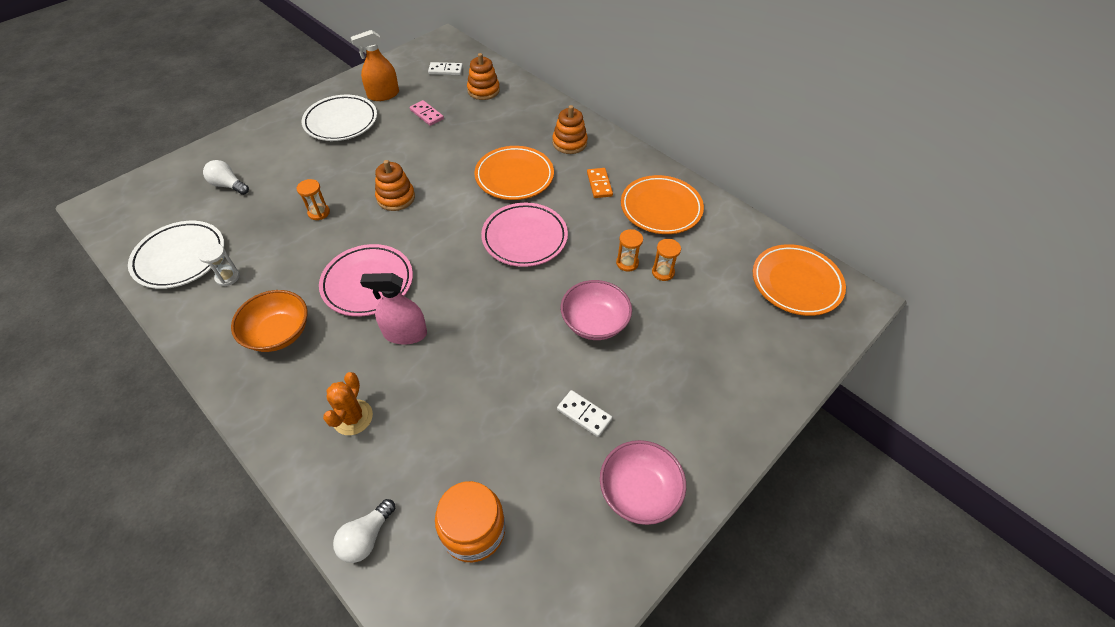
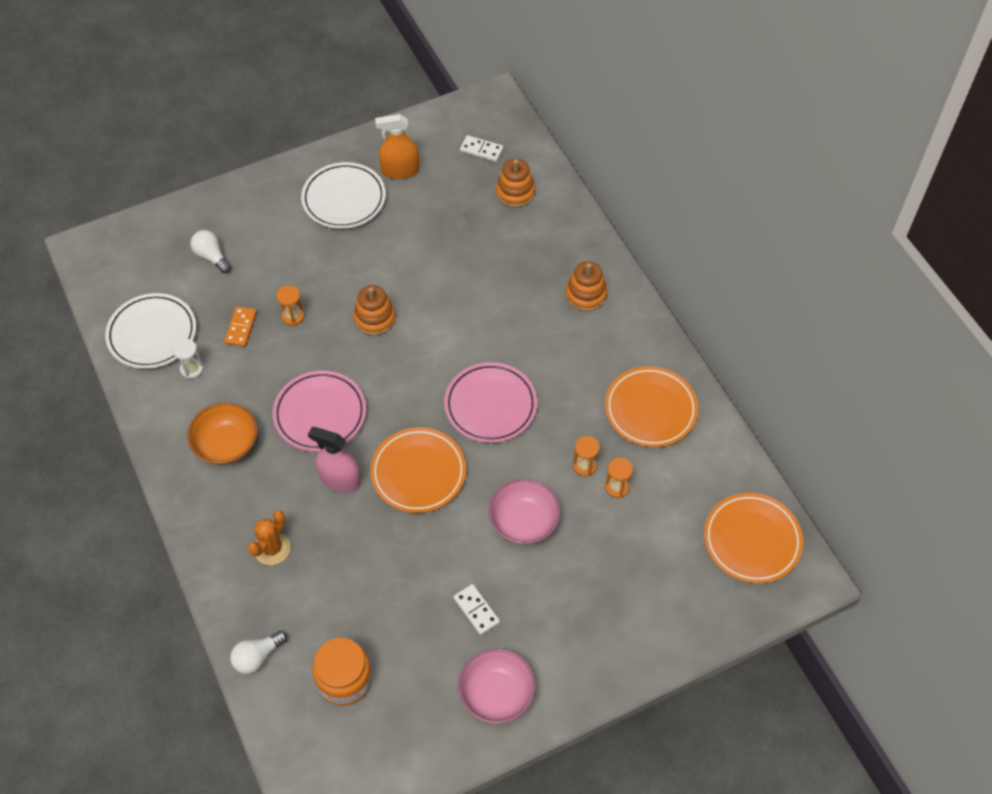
camera: 20 degrees right, 5 degrees up
(427, 114) = (440, 212): pink domino -> none
(514, 176) = (507, 325): orange plate -> orange plate (418, 473)
(599, 184) = (596, 360): orange domino -> orange domino (241, 328)

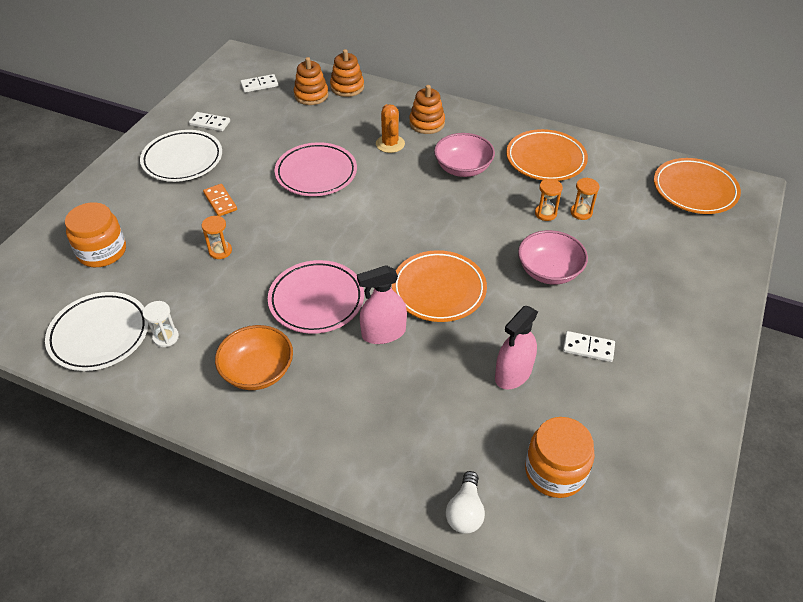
camera: 40 degrees left, 10 degrees down
(211, 256) = (102, 251): white light bulb -> orange jar
(241, 328) = (182, 283): orange domino -> orange domino (220, 201)
(272, 548) = (383, 419): orange cactus -> orange cactus (390, 144)
(375, 318) = (290, 216): orange stacking toy -> orange stacking toy (347, 87)
(397, 586) = (513, 374): none -> pink spray bottle
(400, 170) = (210, 123): orange spray bottle -> white domino
(490, 405) = (440, 218): pink plate -> pink plate (316, 173)
(496, 694) = (671, 392): pink bowl -> pink bowl (463, 168)

